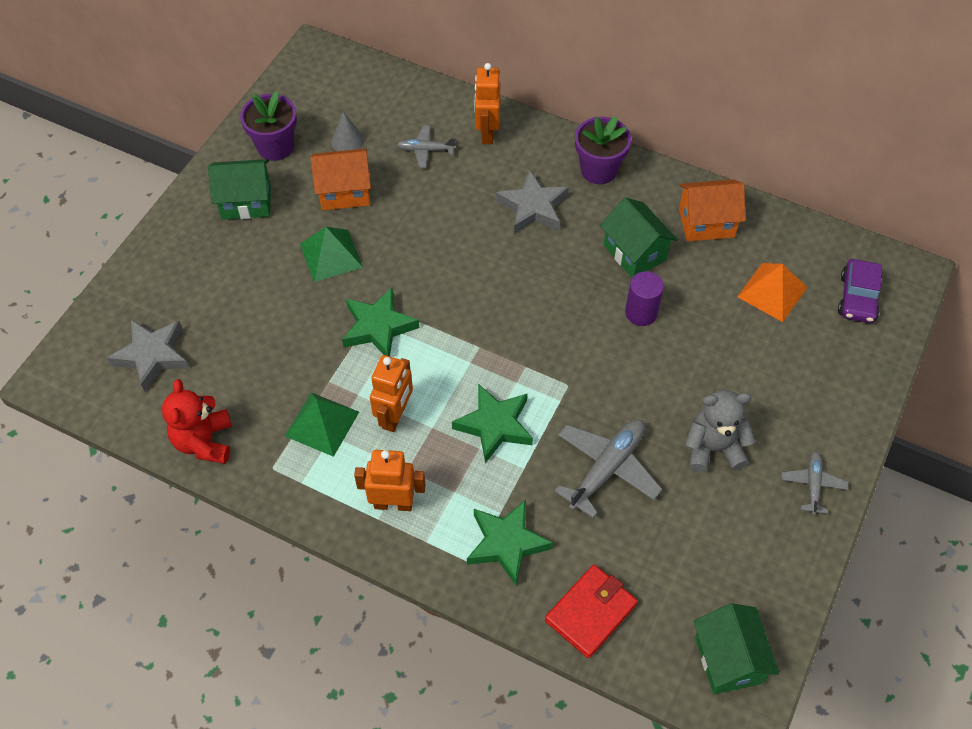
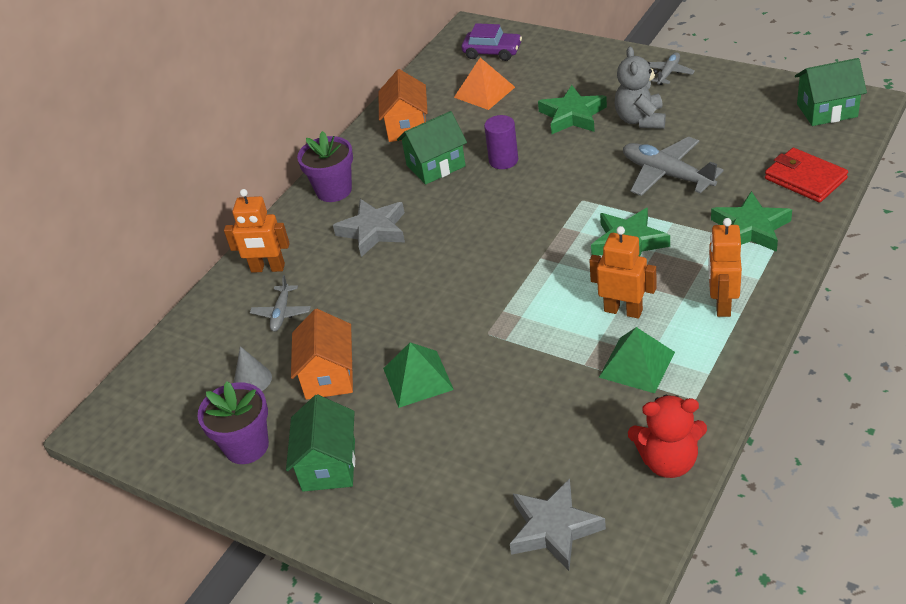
camera: 80 degrees left, 15 degrees down
(378, 327) = (515, 331): green star -> green star (572, 115)
(813, 485) = (668, 73): grey plane -> grey plane turned 105 degrees clockwise

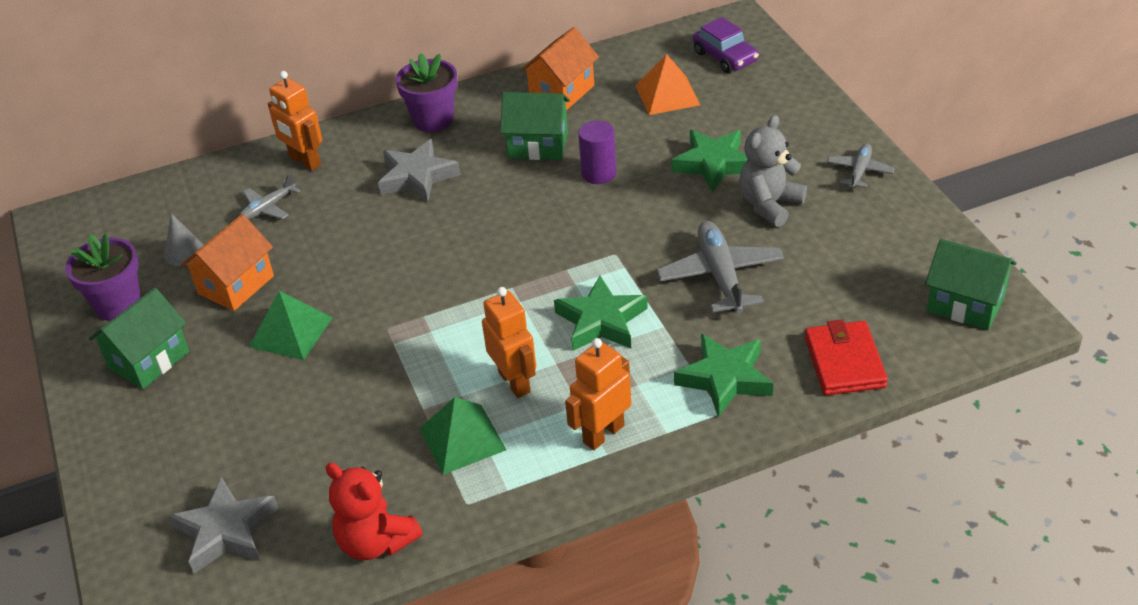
camera: 35 degrees right, 0 degrees up
(668, 73) = (859, 171): grey plane -> grey plane turned 45 degrees counterclockwise

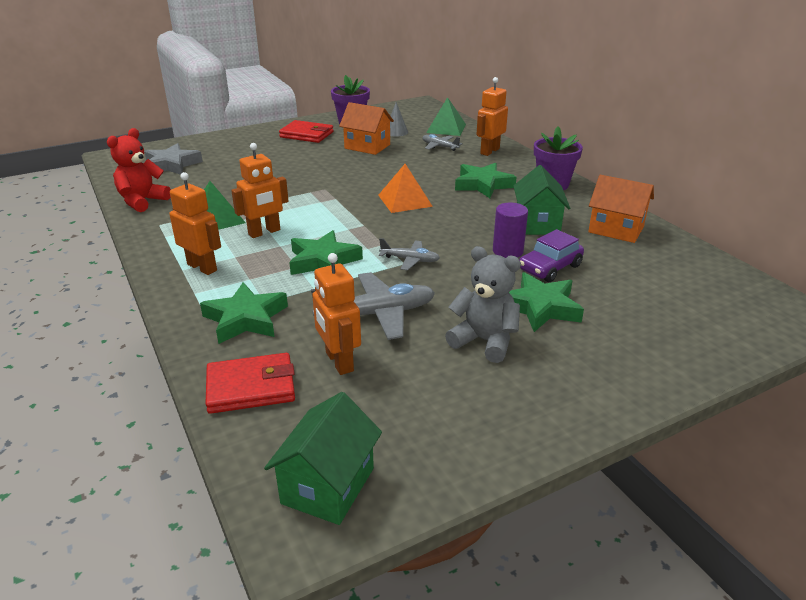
camera: 80 degrees right, 10 degrees down
(149, 360) = (306, 135): green house -> red wallet
(291, 332) = (324, 164): green pyramid -> green pyramid (446, 128)
(417, 177) = (483, 185): grey star -> green star
(667, 95) = (641, 279): orange pyramid -> orange pyramid (405, 200)
(725, 57) = (729, 310): purple car -> purple car (549, 268)
(803, 302) = (339, 362): none -> orange robot
(859, 171) = (560, 405): grey plane -> grey plane (410, 260)

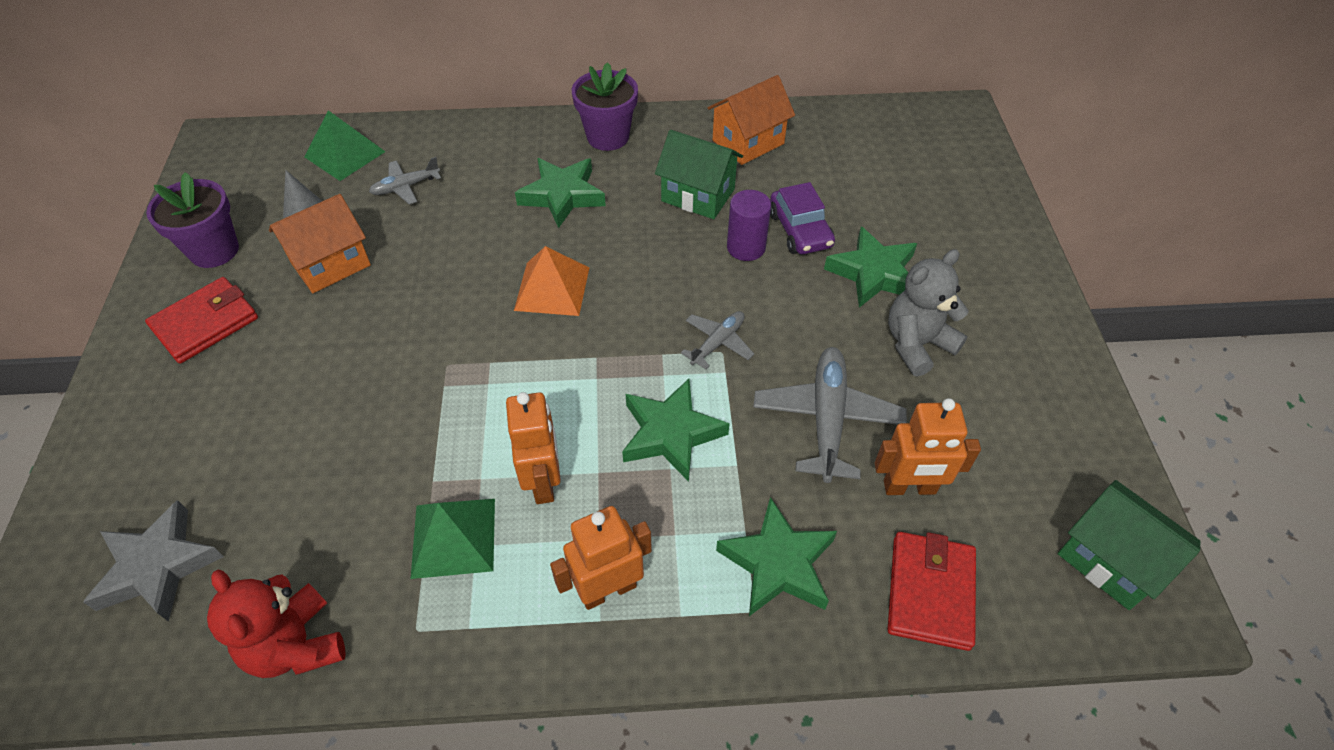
camera: 65 degrees left, 20 degrees up
(489, 151) = (465, 146): orange robot -> none

